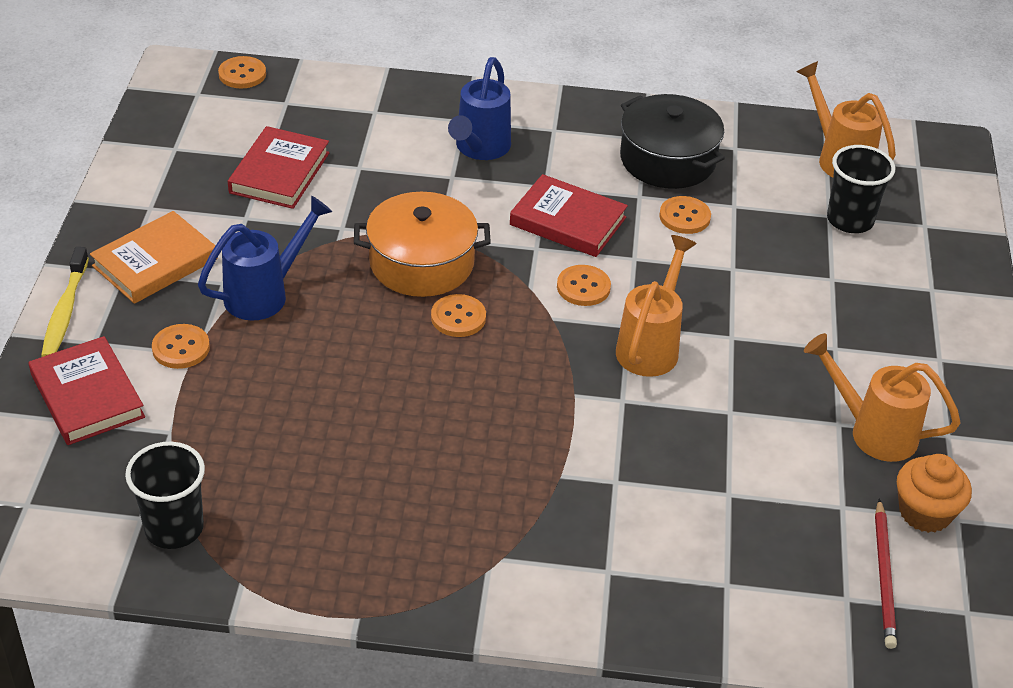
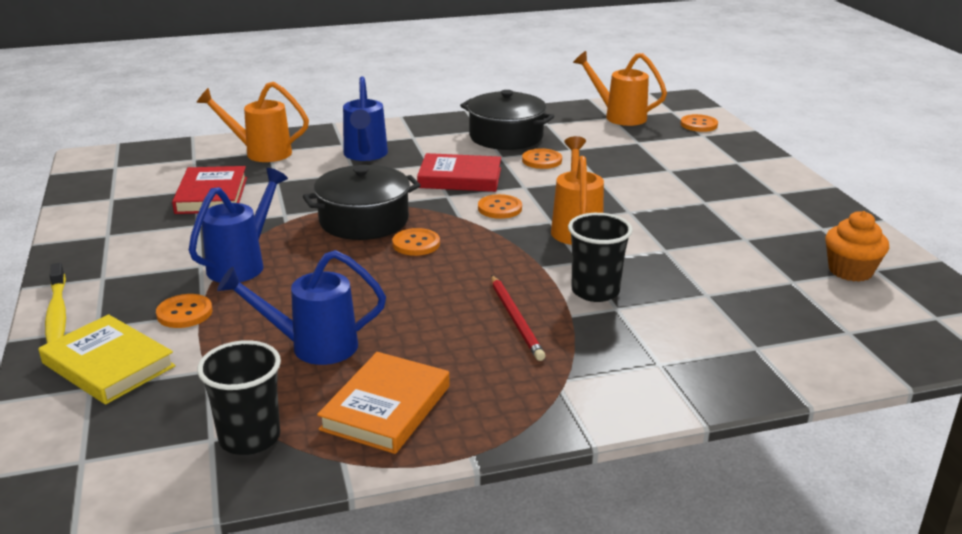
camera: 20 degrees left, 15 degrees down
(87, 396) = (108, 365): red book -> yellow book
(155, 262) = (130, 266): orange book -> orange book (386, 408)
(242, 74) = (148, 151): orange button -> orange button (698, 125)
(280, 434) = (312, 347): none -> blue watering can
(421, 263) = (364, 220): orange pot -> black pot
(850, 220) = (653, 141): black cup -> black cup (595, 291)
(872, 431) = (771, 237): orange watering can -> orange watering can (260, 152)
(884, 576) = (861, 313): red pencil -> red pencil (515, 319)

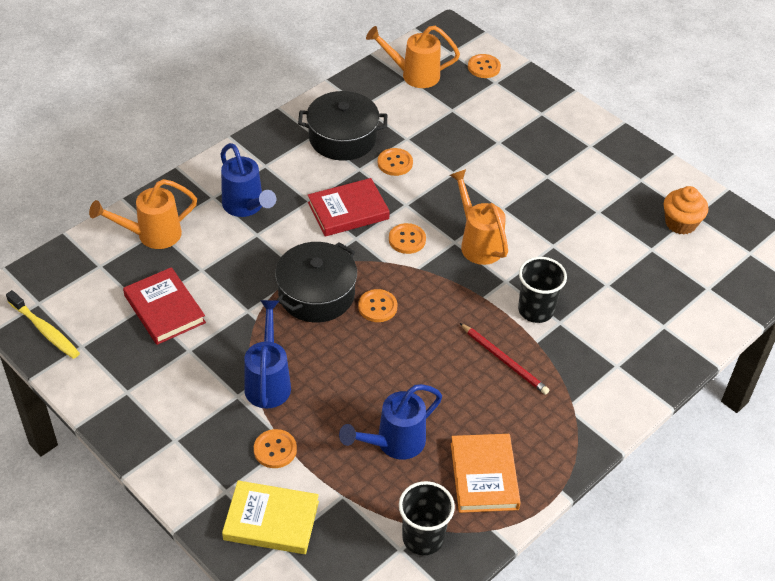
camera: 30 degrees left, 20 degrees up
(57, 313) = (181, 490): yellow toothbrush -> yellow toothbrush (45, 330)

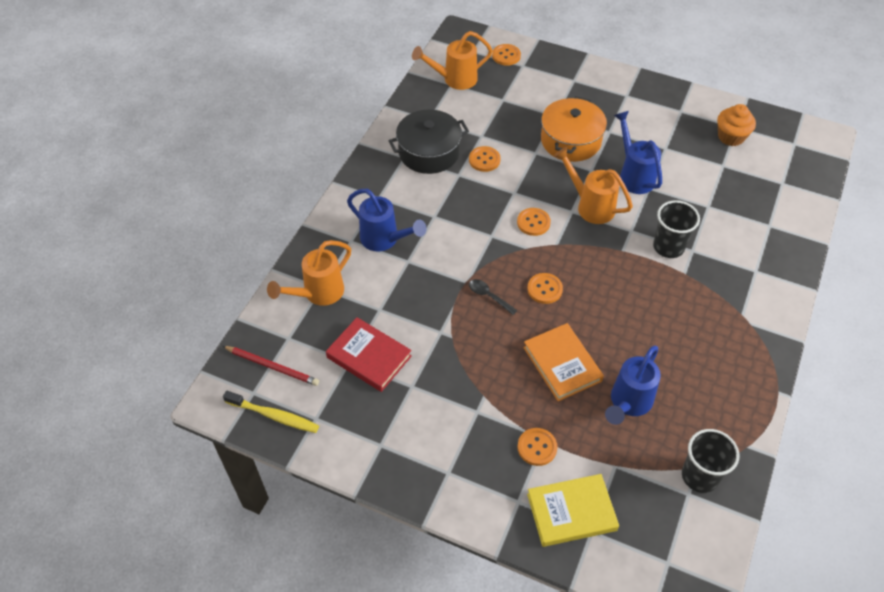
camera: 20 degrees left, 5 degrees up
(268, 381) = (495, 388): blue watering can -> blue watering can (633, 175)
(316, 294) = (489, 296): black pot -> black spoon
(348, 211) = (471, 214): red book -> none
(484, 476) = (714, 403): orange book -> orange book (562, 364)
(498, 172) = (570, 140): none -> orange pot
(504, 360) = (670, 298): red pencil -> red pencil (272, 367)

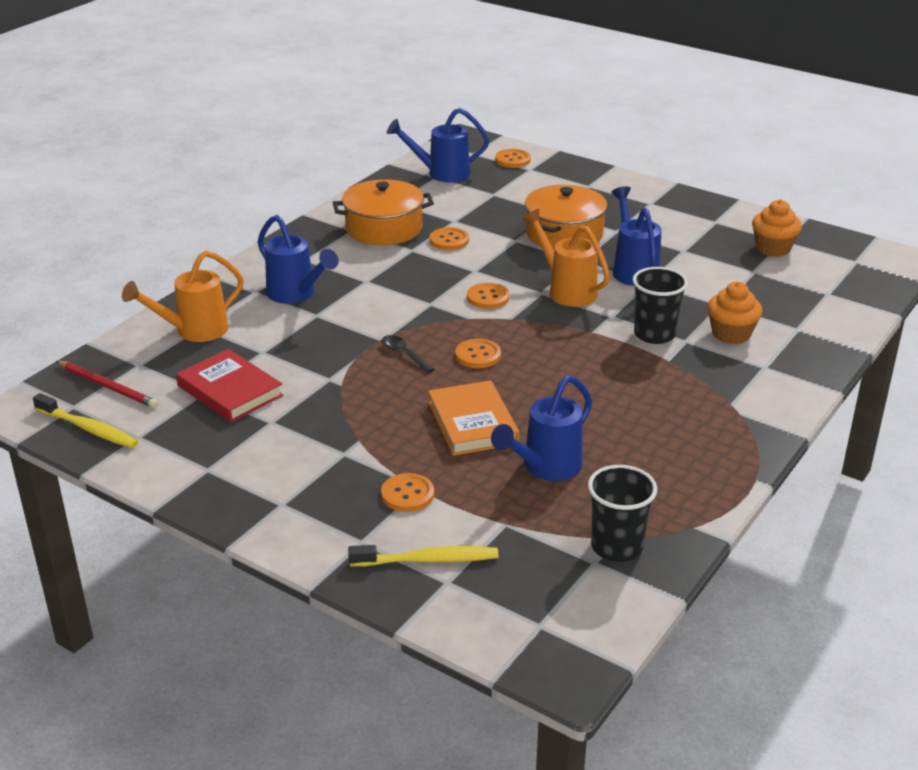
camera: 10 degrees right, 20 degrees down
(429, 152) = (384, 228): black pot -> orange pot
(454, 79) = (441, 173): orange watering can -> blue watering can
(571, 512) = (427, 560): yellow book -> yellow toothbrush
(723, 238) = (731, 334): none -> orange cupcake

